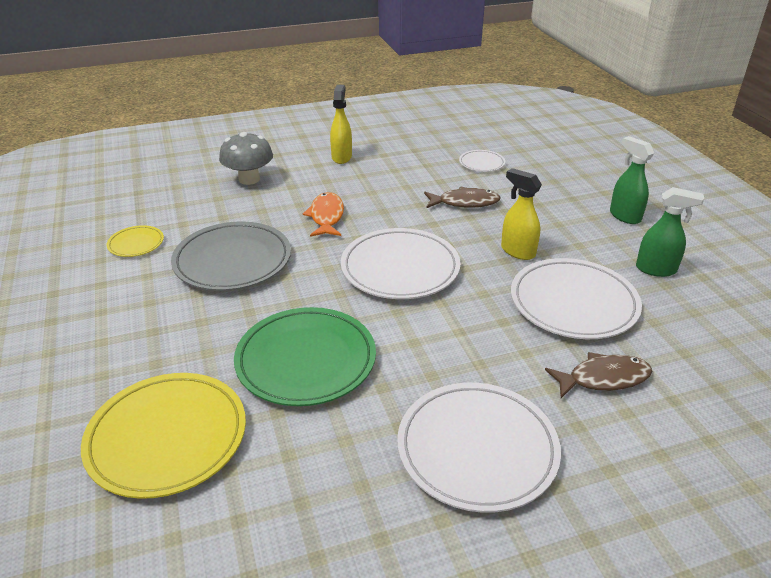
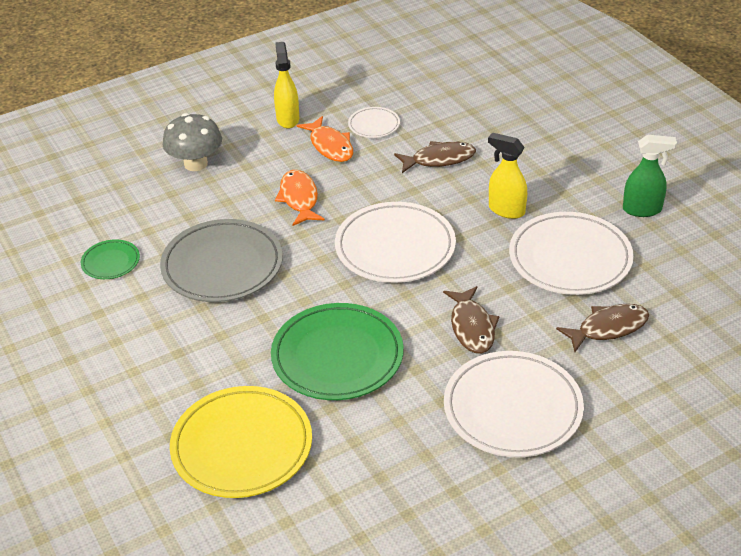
camera: 10 degrees left, 5 degrees up
(136, 244) = (111, 262): yellow plate -> green plate
(370, 180) = (330, 146): none -> orange fish
(454, 354) = (472, 327): none -> brown fish
(481, 163) = (444, 105): white plate -> white plate (374, 125)
(624, 216) = (605, 152): green spray bottle -> none

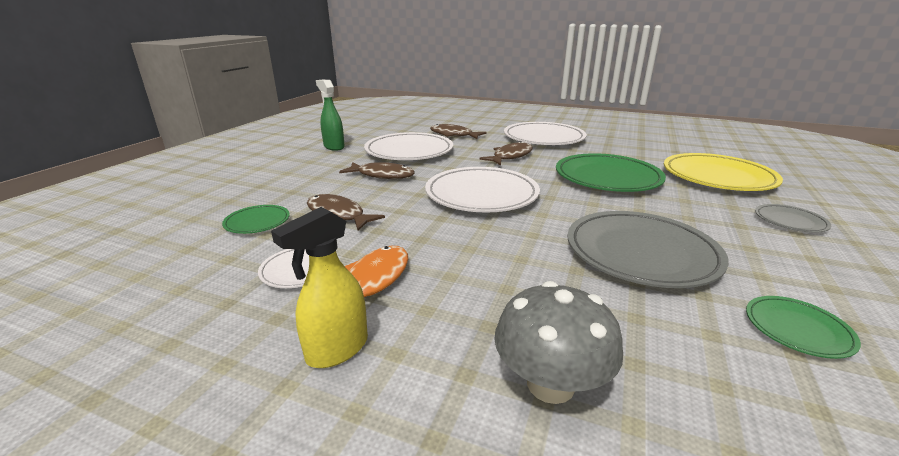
camera: 130 degrees left, 15 degrees down
(144, 390) = (790, 221): none -> grey plate
(299, 198) = (490, 257): orange fish -> none
(466, 123) = (257, 222): none -> green plate
(506, 210) = (382, 175): yellow spray bottle -> brown fish

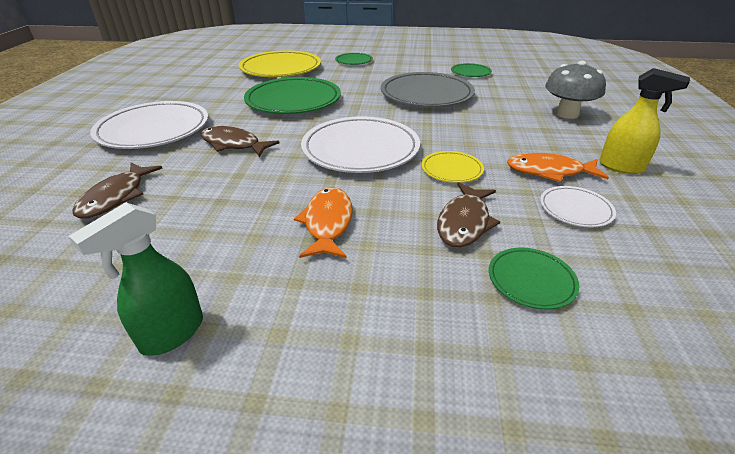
camera: 105 degrees left, 10 degrees up
(382, 175) = (328, 223): brown fish -> orange fish
(409, 151) = (209, 223): white plate -> none
(418, 226) = (451, 170): none -> yellow plate
(790, 221) = (354, 61): grey plate -> green plate

